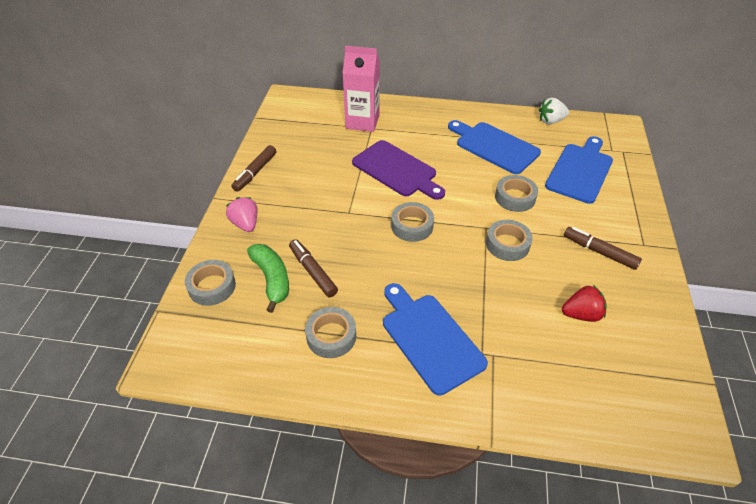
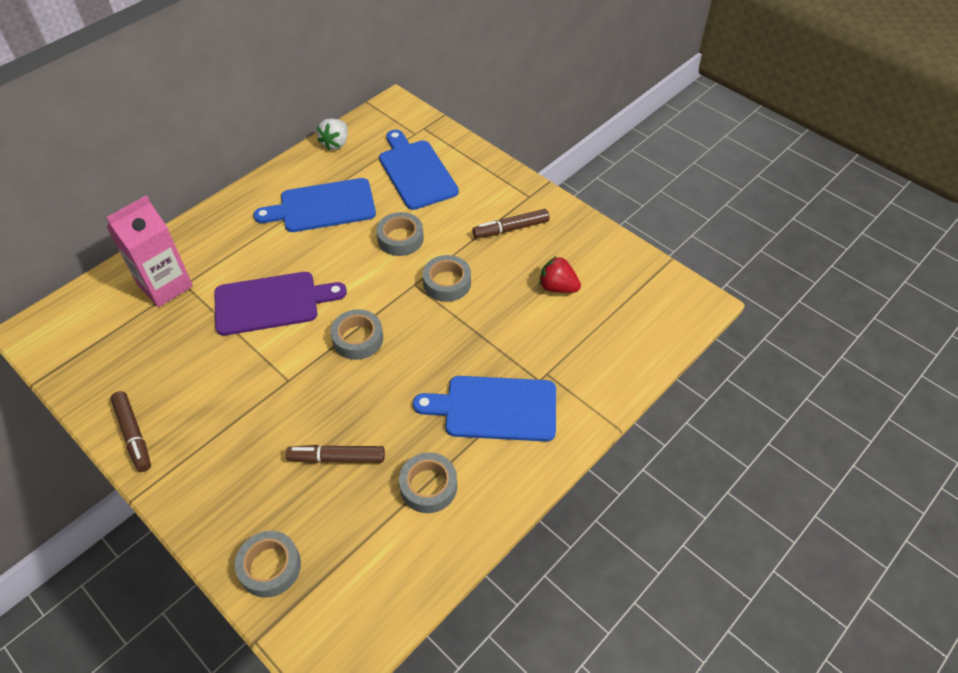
camera: 55 degrees left, 5 degrees up
(245, 224) = (208, 487): pink strawberry -> none
(272, 279) = (313, 501): green banana -> none
(581, 314) = (557, 287): red strawberry -> red strawberry turned 90 degrees counterclockwise

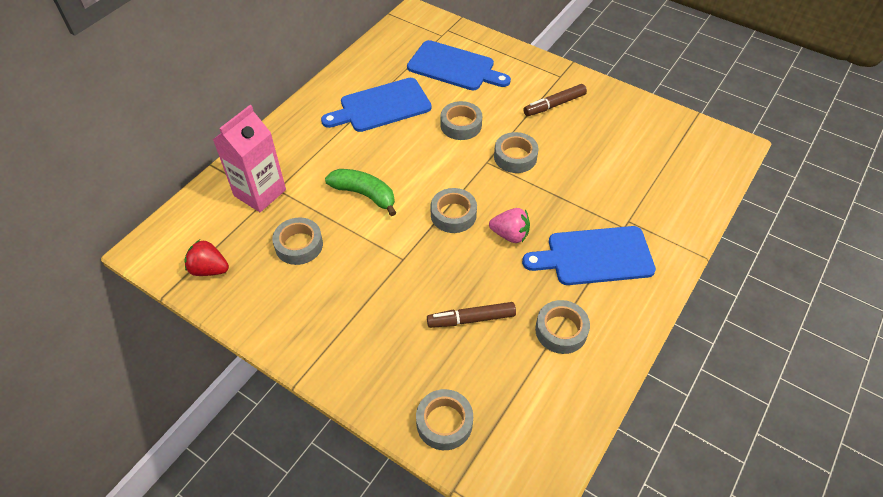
camera: 10 degrees left, 0 degrees up
(133, 435) = (276, 327): brown marker -> none
(186, 349) = (299, 245): none -> grey tape
(272, 303) = (364, 194): purple cutting board -> green banana
(336, 143) = (374, 51): white strawberry -> none
(411, 370) = (510, 235): none -> pink strawberry
(416, 172) = (454, 67): blue cutting board -> blue cutting board turned 150 degrees clockwise
(557, 287) = (612, 148): red strawberry -> red strawberry (209, 269)

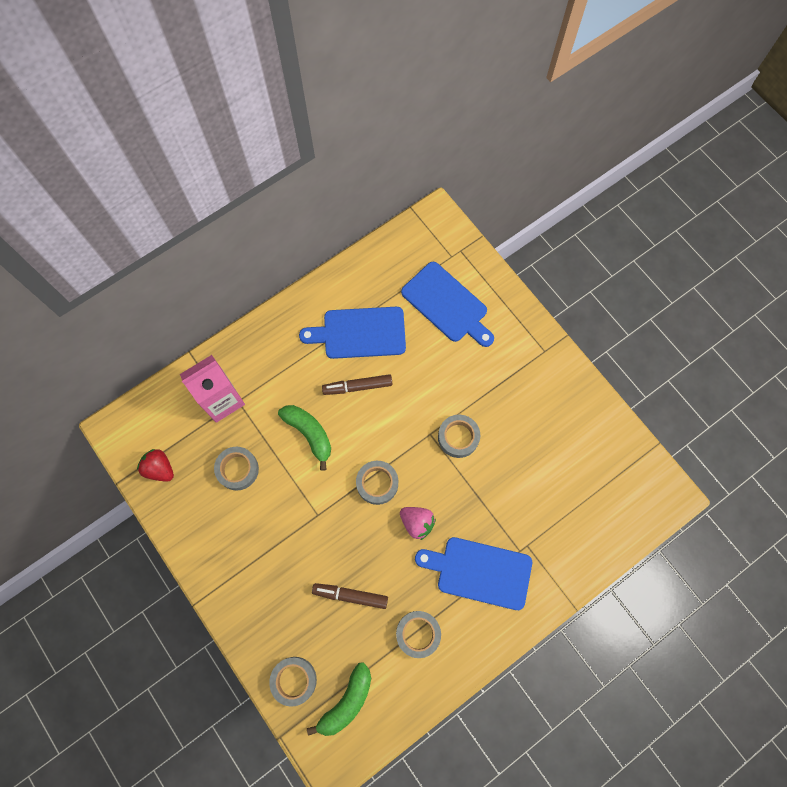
camera: 20 degrees right, 20 degrees up
(461, 125) = (424, 381): grey tape -> none
(515, 423) = (346, 702): none -> green banana
(554, 105) = (522, 386): brown marker -> brown marker (357, 386)

